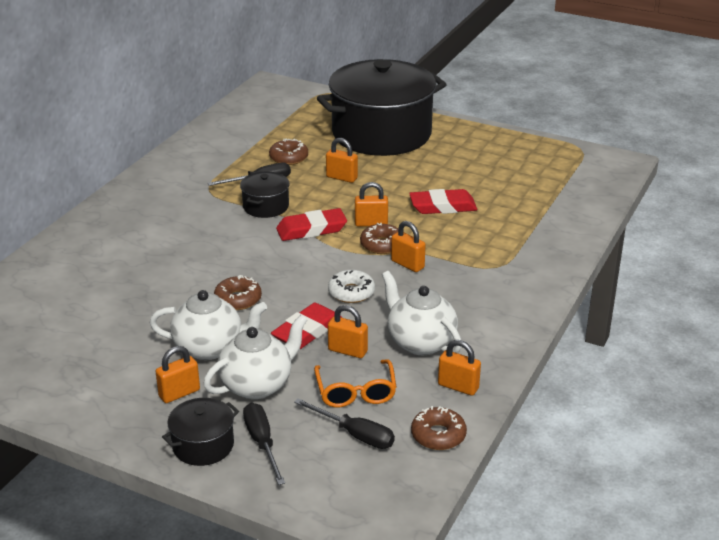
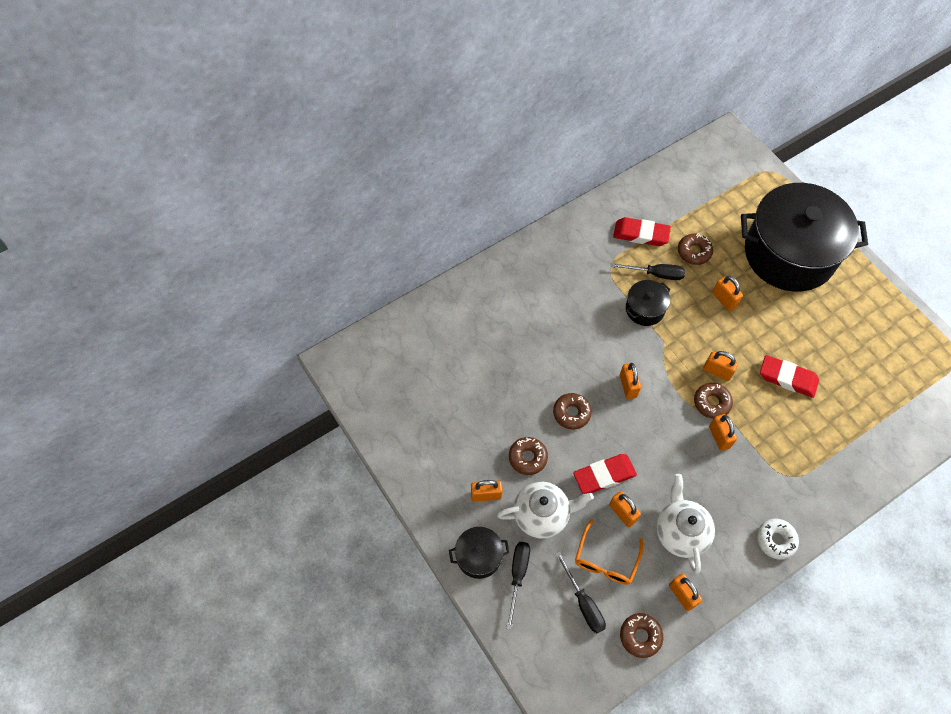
camera: 30 degrees right, 30 degrees up
(210, 348) = (527, 457): white teapot -> brown donut
(286, 261) = (628, 386): none -> orange padlock
(311, 229) = (666, 356): red eraser -> red eraser (641, 234)
(351, 292) = (658, 448): white donut -> white donut (775, 540)

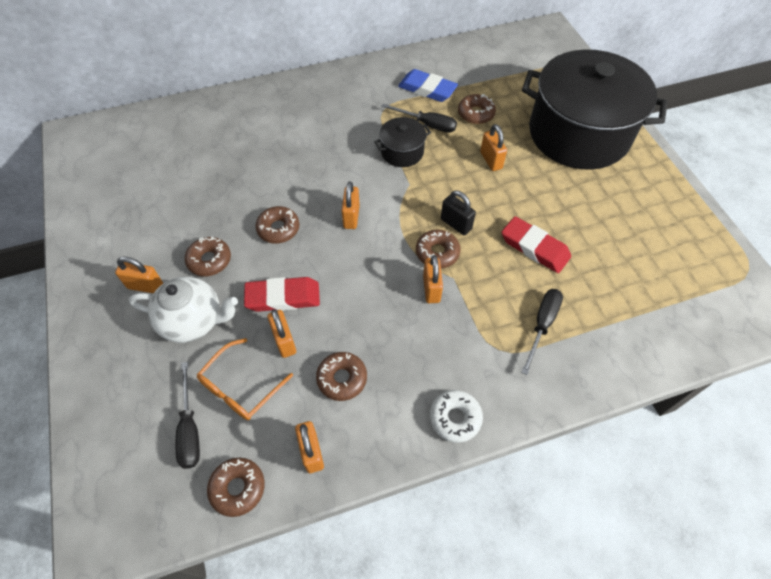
camera: 15 degrees right, 5 degrees down
(479, 556) = (101, 346): black pot -> none
(518, 576) = (132, 378): black screwdriver -> black screwdriver (542, 325)
(641, 234) = (427, 89): red eraser -> blue eraser
(680, 532) = (342, 379): white teapot -> brown donut
(717, 371) = (456, 224): orange padlock -> black padlock

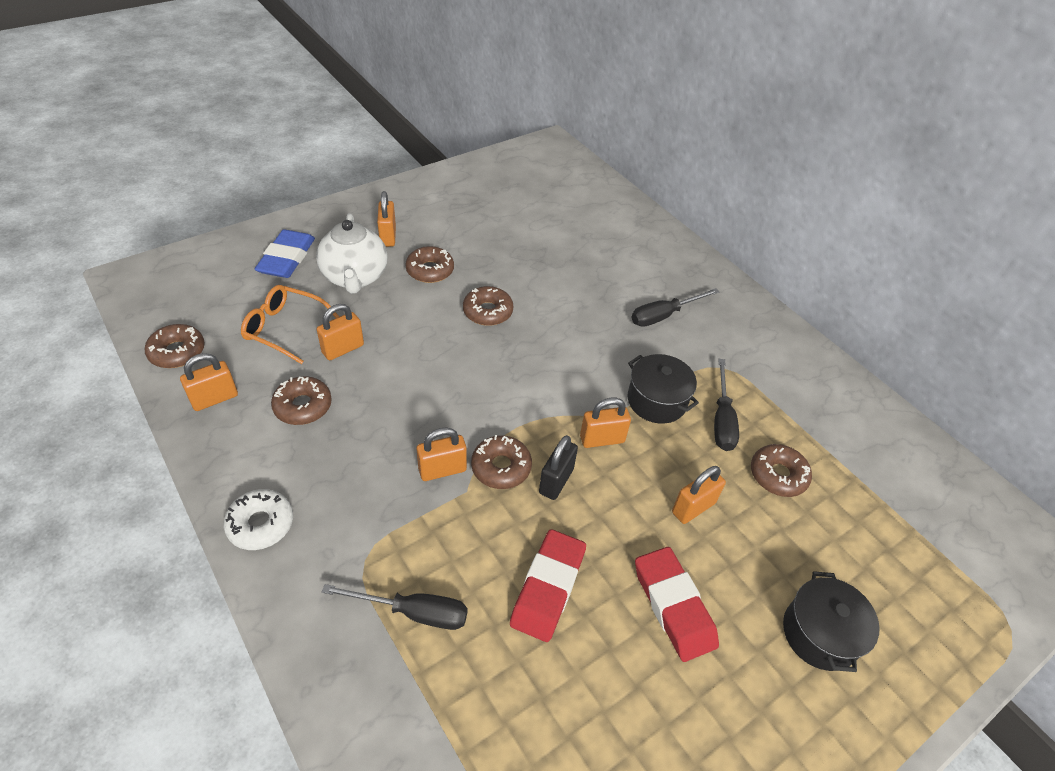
camera: 70 degrees right, 10 degrees down
(190, 429) = (237, 305): black screwdriver -> black screwdriver (664, 315)
(283, 297) = (397, 335): red eraser -> red eraser (673, 606)
(351, 217) = (528, 370): orange padlock -> orange padlock (602, 439)
(427, 89) = (791, 408): blue eraser -> blue eraser (287, 258)
(578, 134) = (820, 633): black pot -> black pot, size x0.42

